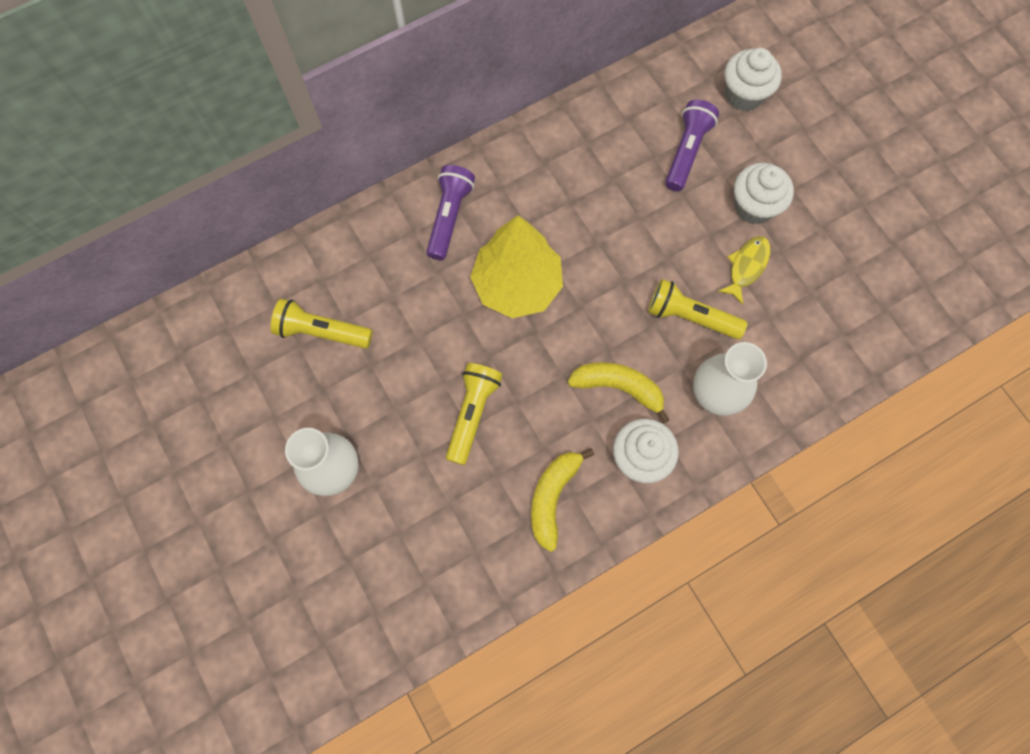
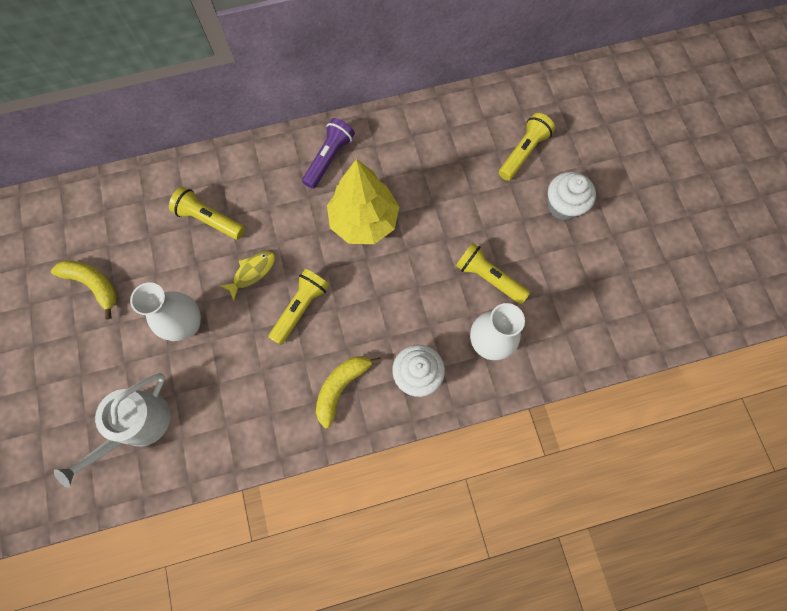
camera: 15 degrees right, 0 degrees up
(314, 612) = (137, 425): none -> white watering can
(618, 387) = (417, 317): yellow banana -> yellow banana (93, 285)
(686, 152) = (523, 152): purple flashlight -> yellow flashlight
(744, 95) = (580, 120): white cupcake -> none
(746, 267) = (544, 250): yellow fish -> yellow fish (252, 272)

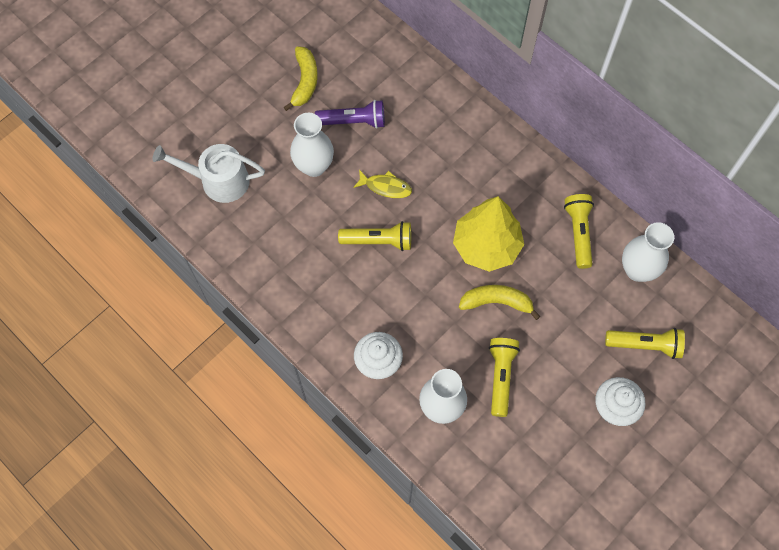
camera: 60 degrees right, 5 degrees down
(209, 220) = (409, 128): yellow flashlight -> yellow flashlight (578, 233)
(329, 159) = (525, 185): purple flashlight -> purple flashlight (353, 121)
(341, 387) = (332, 309): yellow banana -> yellow banana (496, 302)
(457, 120) = (637, 270): none -> white vase

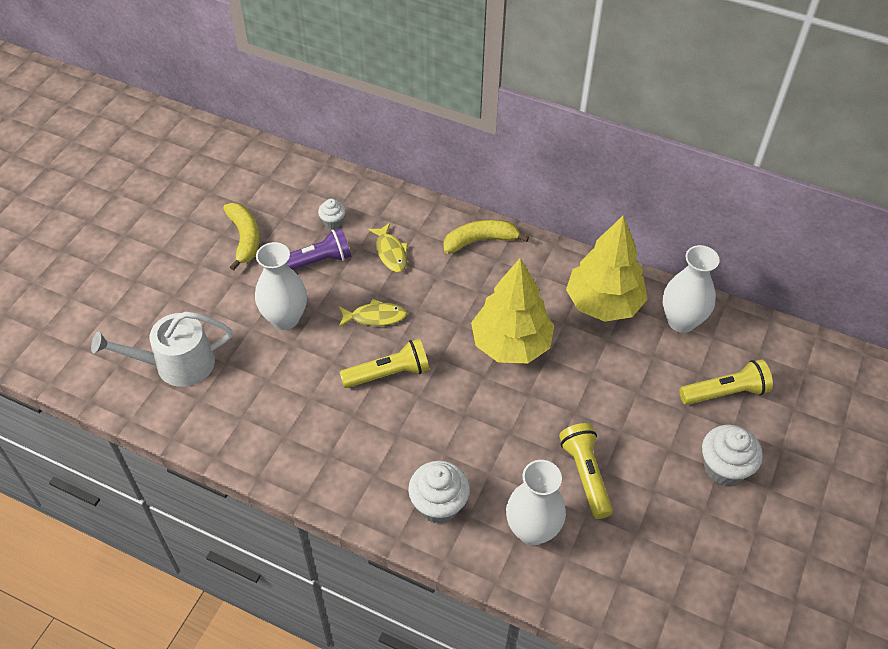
camera: 20 degrees left, 15 degrees down
(381, 87) = (333, 222): none -> white cupcake
(419, 131) = (391, 252): none -> yellow fish
(496, 302) = (547, 397): yellow banana -> yellow banana (480, 241)
(578, 233) = (603, 303): yellow flashlight -> yellow tree

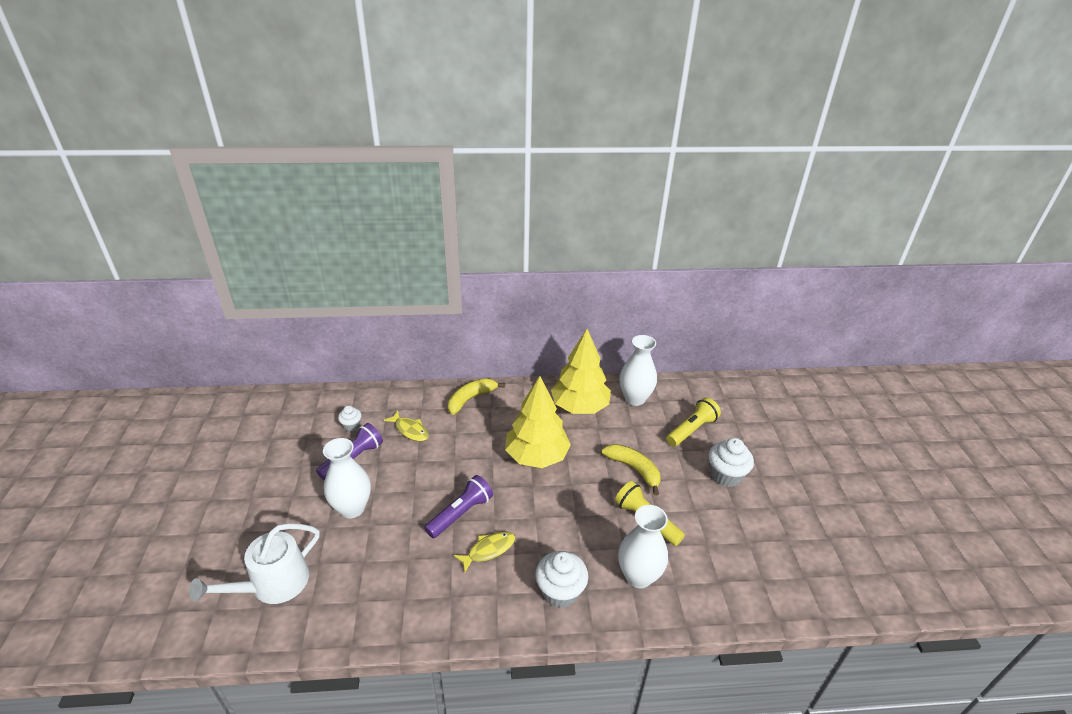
camera: 30 degrees left, 15 degrees down
(244, 238) = (283, 463): yellow banana -> yellow banana (634, 469)
(375, 317) = (425, 478): yellow fish -> yellow fish (488, 550)
(388, 374) = (460, 514): yellow flashlight -> purple flashlight

